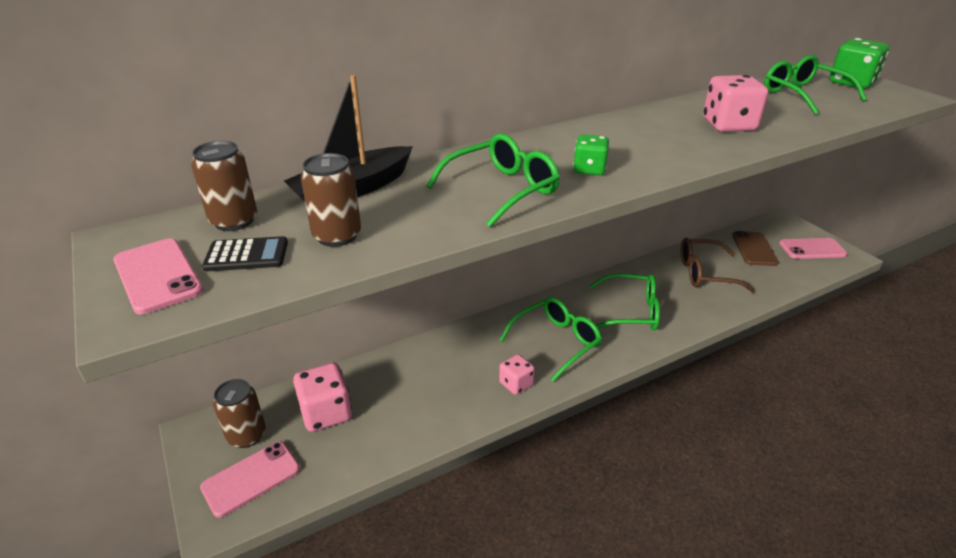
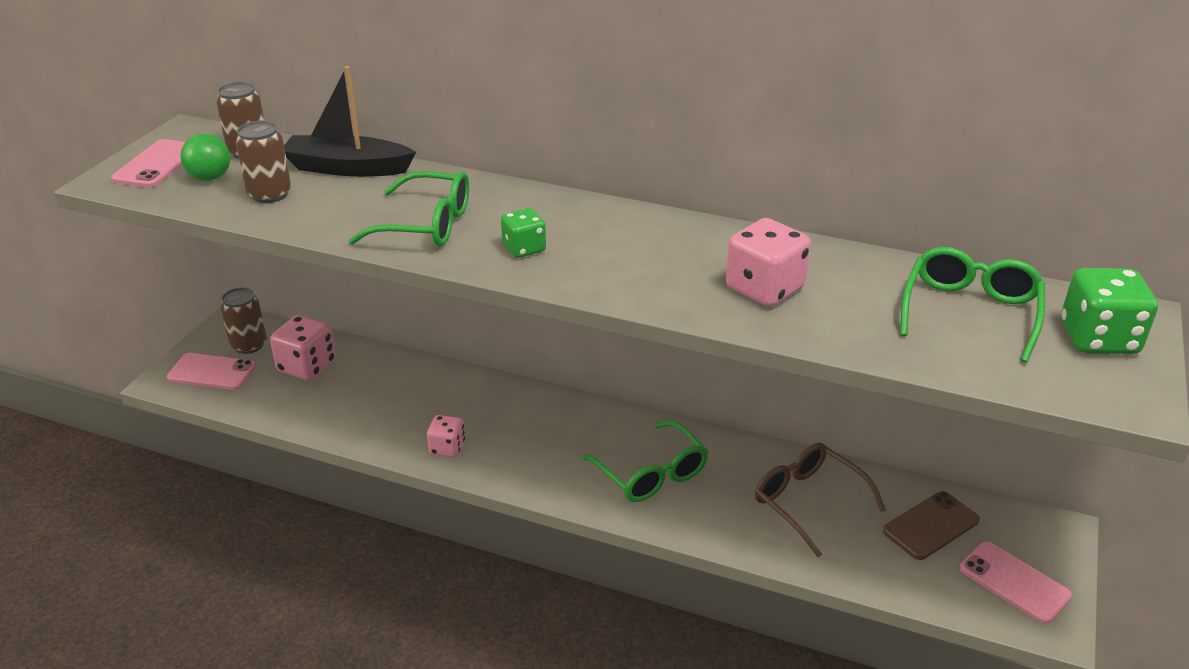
camera: 50 degrees right, 0 degrees up
(246, 255) = (210, 178): black calculator -> green ball
(556, 342) = (537, 444): green glasses -> none

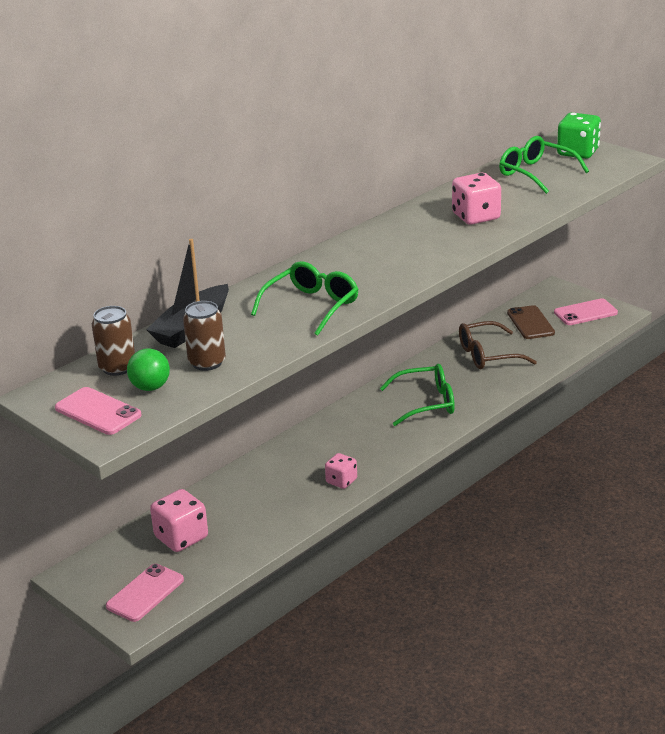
camera: 65 degrees left, 5 degrees down
(249, 345) = (120, 568): brown can -> none
(524, 248) = (373, 277): green dice -> none

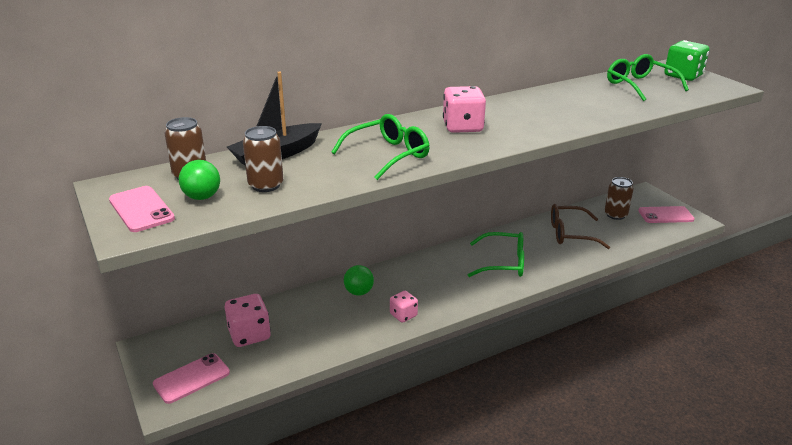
camera: 15 degrees right, 0 degrees up
(279, 468) = (359, 292): none -> green ball
(476, 217) = (572, 109): pink dice -> pink dice (462, 127)
(530, 323) = (615, 215): brown phone -> brown can

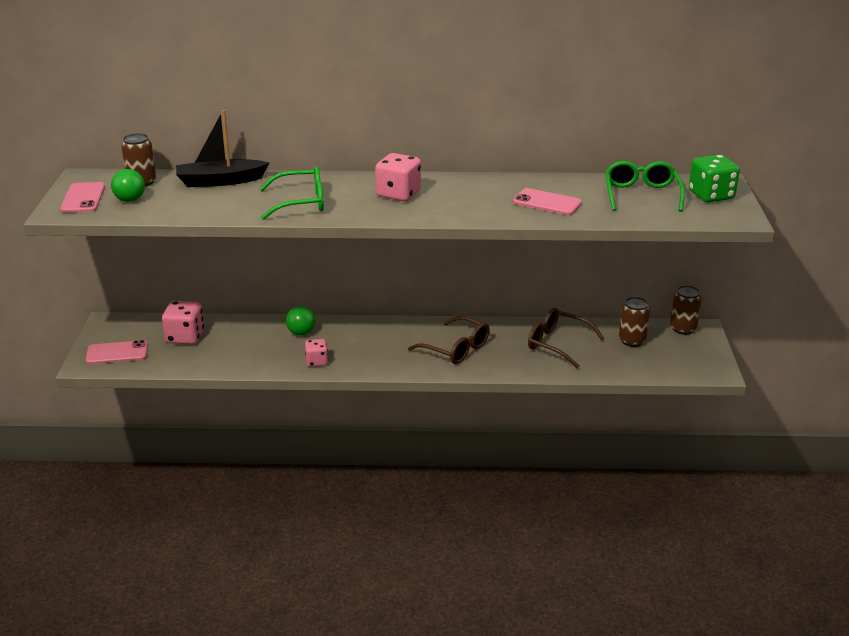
camera: 30 degrees right, 0 degrees up
(266, 185) = (181, 203): brown can -> brown can (683, 329)
(503, 263) = (456, 349): green glasses -> brown glasses
(665, 215) = (689, 357): pink phone -> pink phone (547, 203)

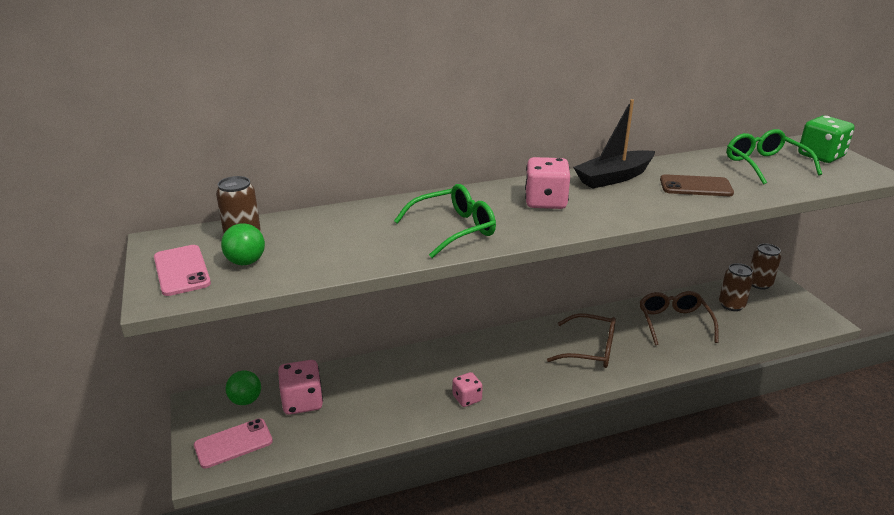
camera: 20 degrees left, 0 degrees up
(220, 181) = (337, 219): black boat -> black boat (613, 177)
(301, 333) = (426, 367): green ball -> green ball (246, 400)
(547, 203) = (695, 186): pink phone -> brown phone
(557, 344) = (674, 322): brown glasses -> brown glasses turned 75 degrees clockwise

